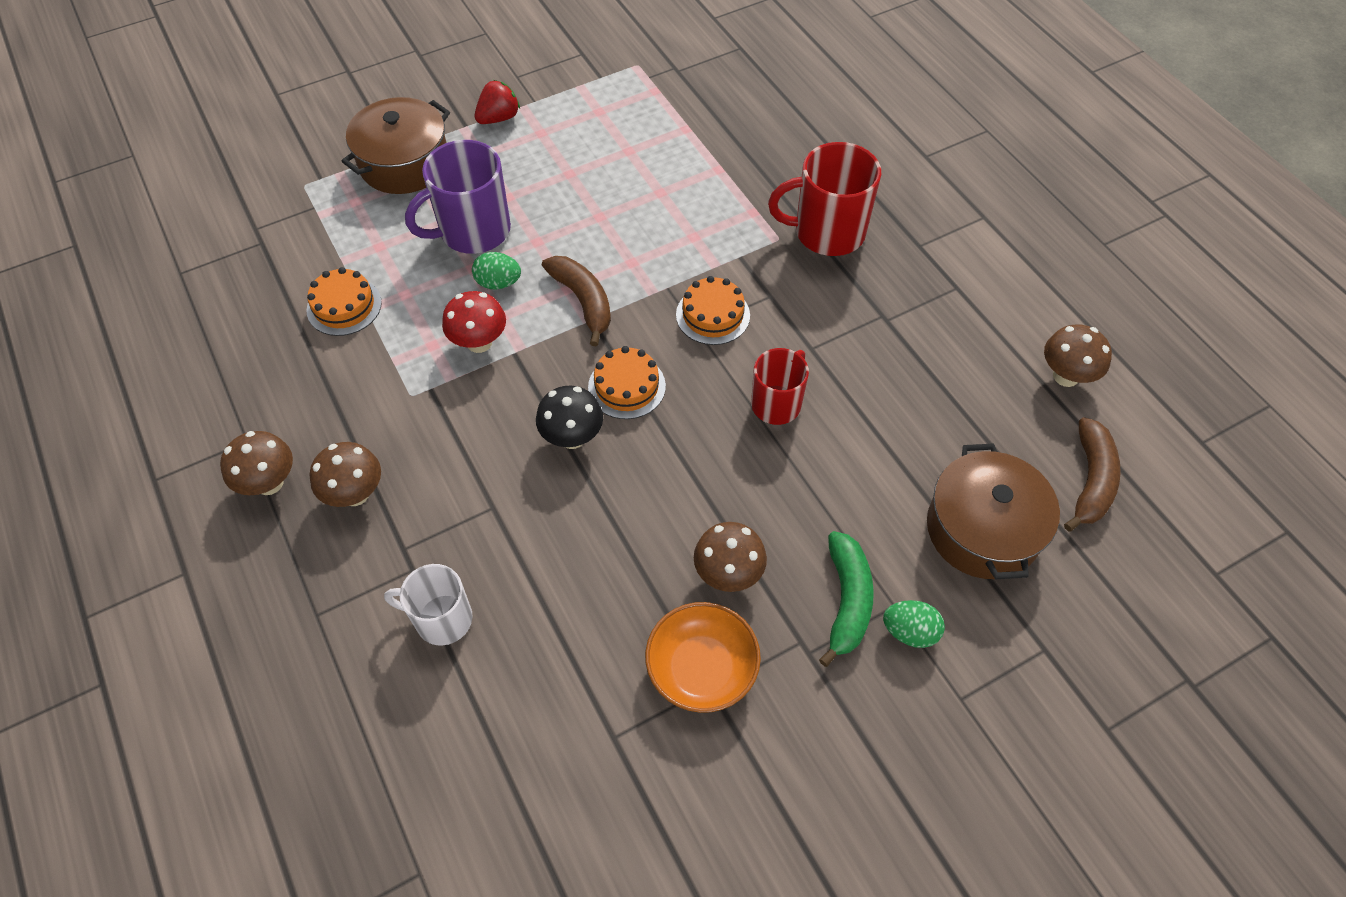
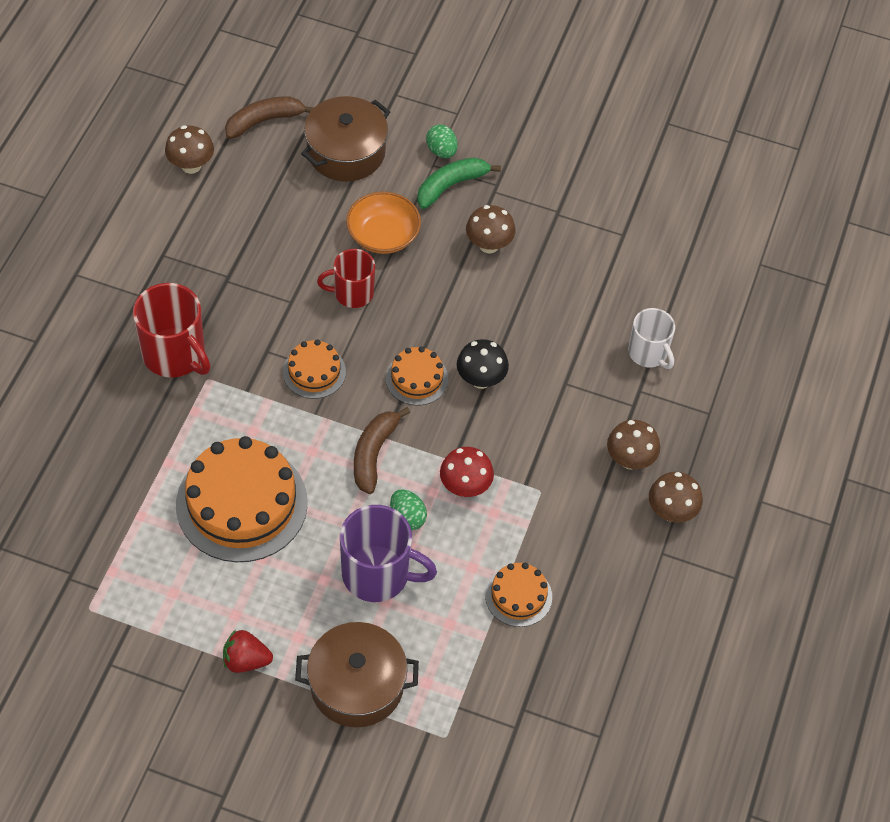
camera: 135 degrees left, 0 degrees up
(631, 190) = (242, 503): none -> orange cake
(701, 668) = (551, 223): orange bowl -> orange bowl (383, 235)

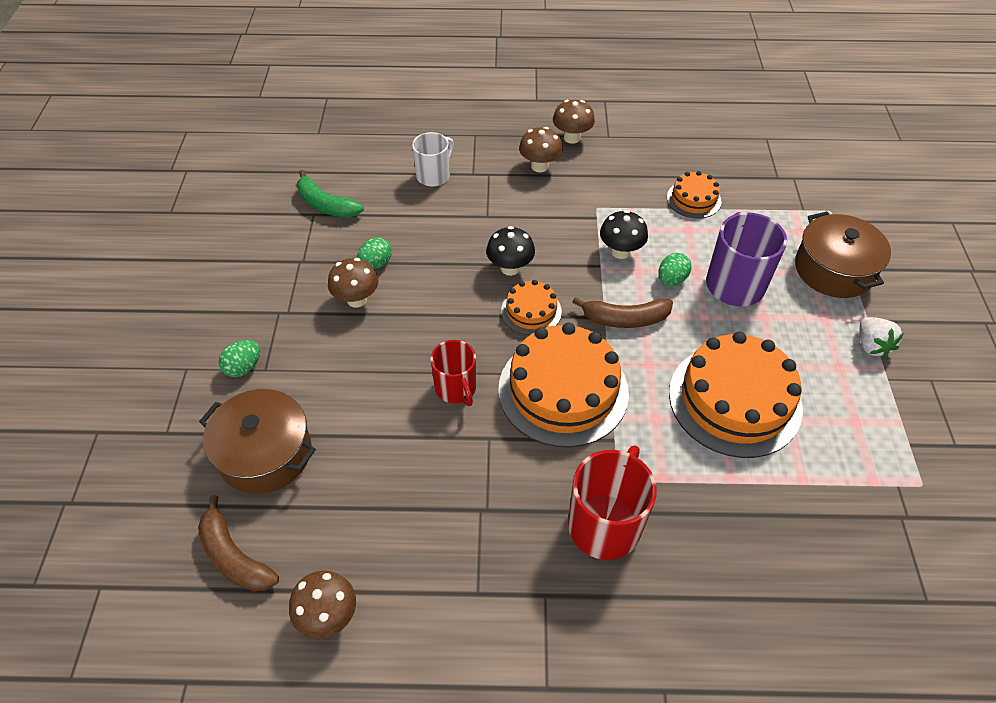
camera: 105 degrees left, 5 degrees down
(246, 660) = (871, 346): red strawberry -> white strawberry
(314, 372) = (563, 390): orange cake -> orange cake, size x1.99
(383, 235) = (373, 385): orange bowl -> none
(451, 186) = (290, 347): green banana -> green banana (326, 205)
(465, 487) = (620, 251): red mushroom -> black mushroom
(530, 270) = (375, 264): none -> green egg

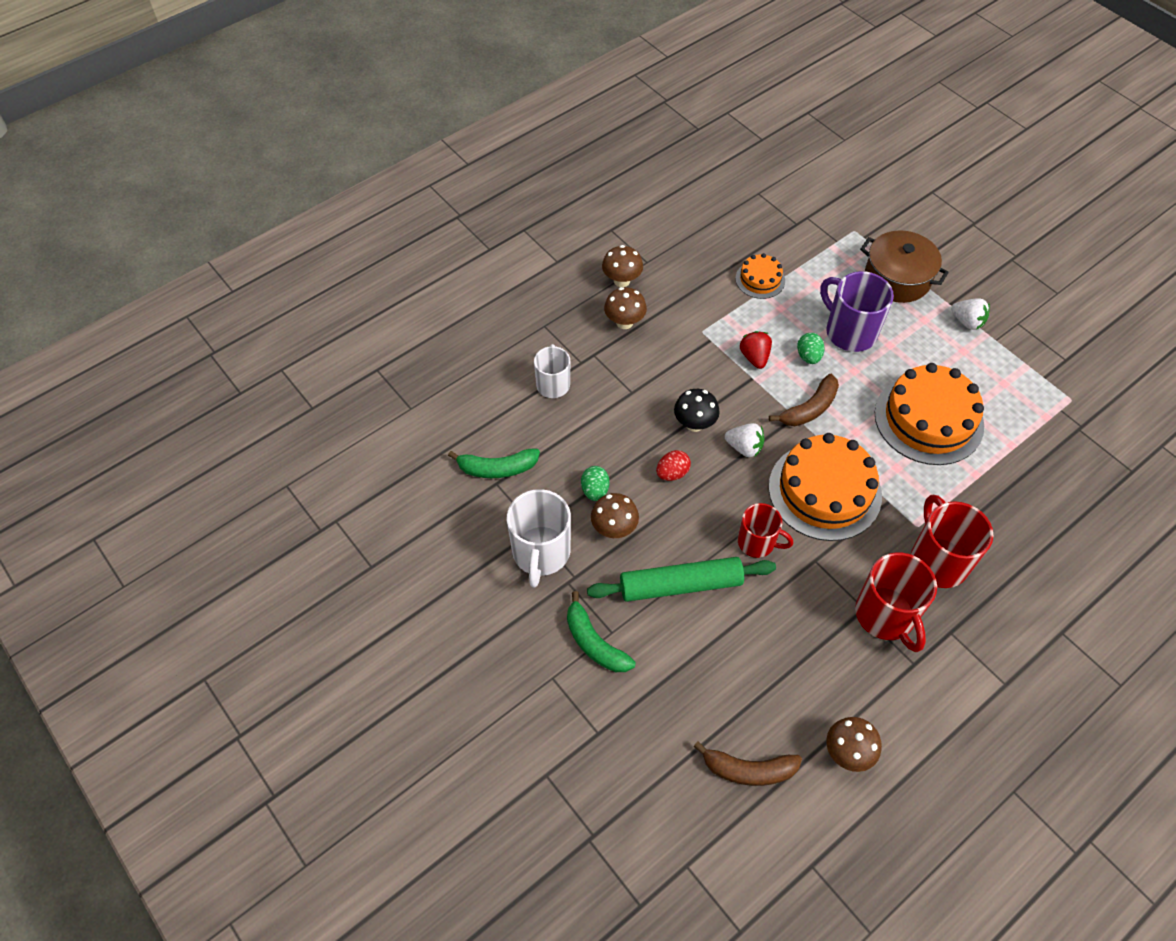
camera: 40 degrees left, 5 degrees up
(244, 367) = (594, 643): green egg -> green banana
(265, 453) = (685, 689): brown pot -> none
(285, 279) = (541, 553): none -> white mug
(356, 374) = (680, 585): none -> green rolling pin
(449, 291) = (672, 473): none -> red egg
(499, 531) = (885, 615): none -> red mug
(531, 311) = (744, 447): orange cake -> white strawberry
(620, 251) = (754, 357): black mushroom -> red strawberry

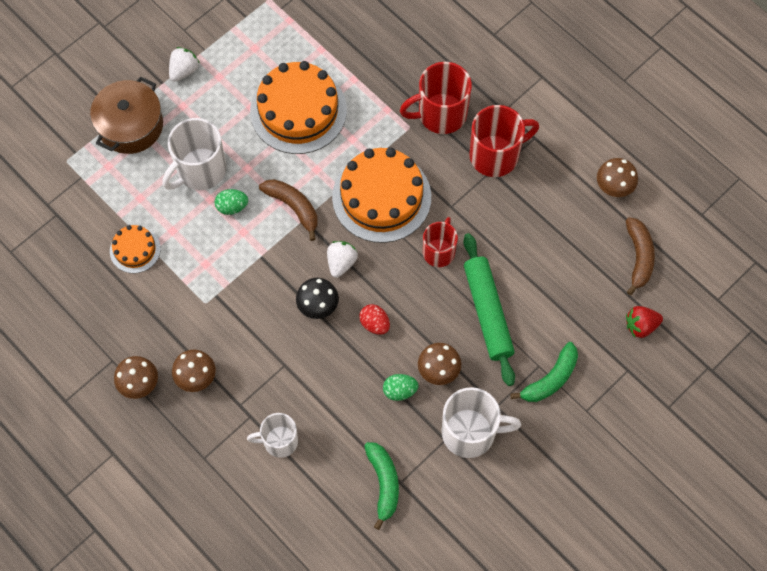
camera: 95 degrees left, 10 degrees up
(754, 357) = (235, 254): red strawberry -> red strawberry (640, 326)
(849, 332) = (200, 170): purple mug -> white mug

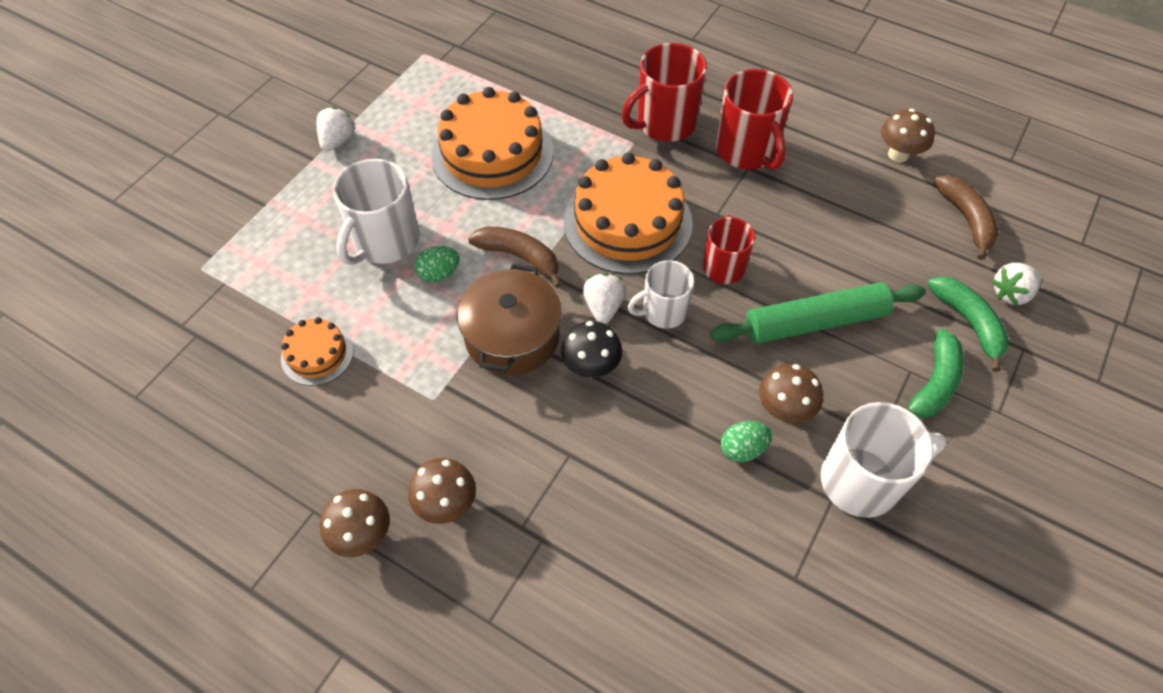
camera: 15 degrees left, 10 degrees down
(130, 125) = (281, 211): brown pot -> brown pot (512, 336)
(279, 441) = (596, 565): white mug -> white mug (663, 311)
(374, 324) = (675, 371): red egg -> none
(383, 483) = (771, 587): green banana -> green banana (968, 322)
(487, 312) = (815, 322): green rolling pin -> green rolling pin turned 75 degrees counterclockwise
(495, 155) = (746, 151): red mug -> red mug turned 105 degrees clockwise
(640, 326) = (1010, 293): red strawberry -> white strawberry

